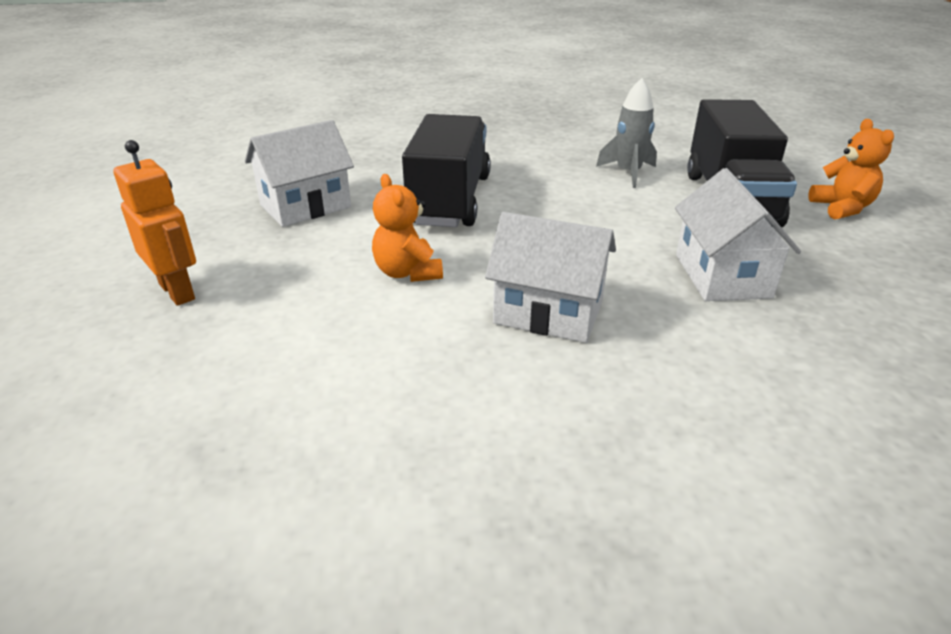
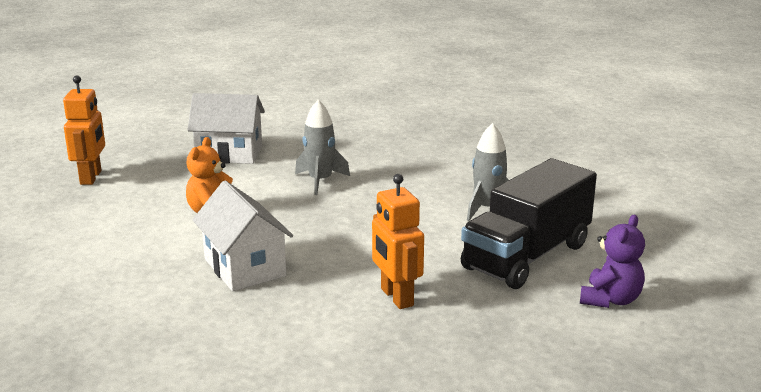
camera: 40 degrees right, 10 degrees down
(450, 200) = (320, 181): black truck -> grey rocket
(722, 276) = (396, 297): white house -> orange robot
(841, 208) = (610, 300): orange teddy bear -> purple teddy bear

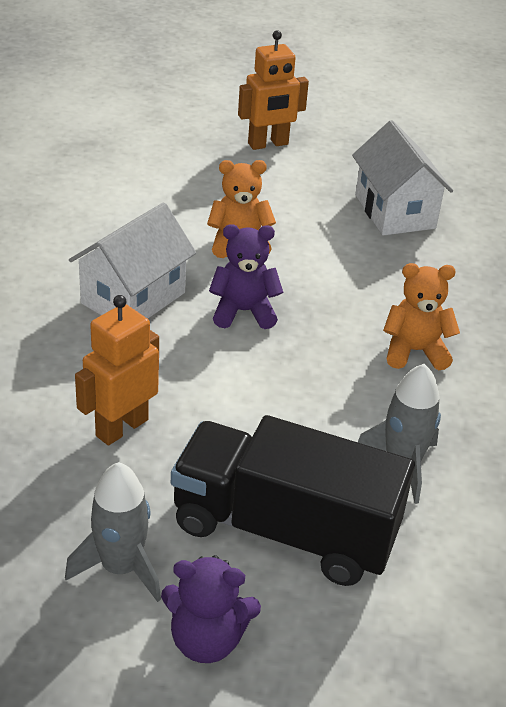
camera: 65 degrees right, 15 degrees up
(298, 228) = (243, 312): none -> purple teddy bear
(320, 181) = (375, 298): grey rocket -> grey rocket (120, 568)
(384, 181) = (414, 351): none -> orange teddy bear

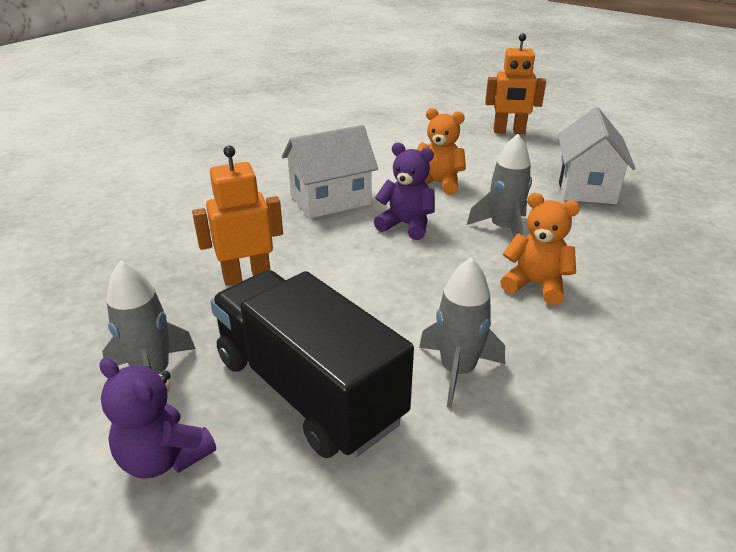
camera: 30 degrees right, 5 degrees down
(345, 290) = (503, 229): none -> grey rocket

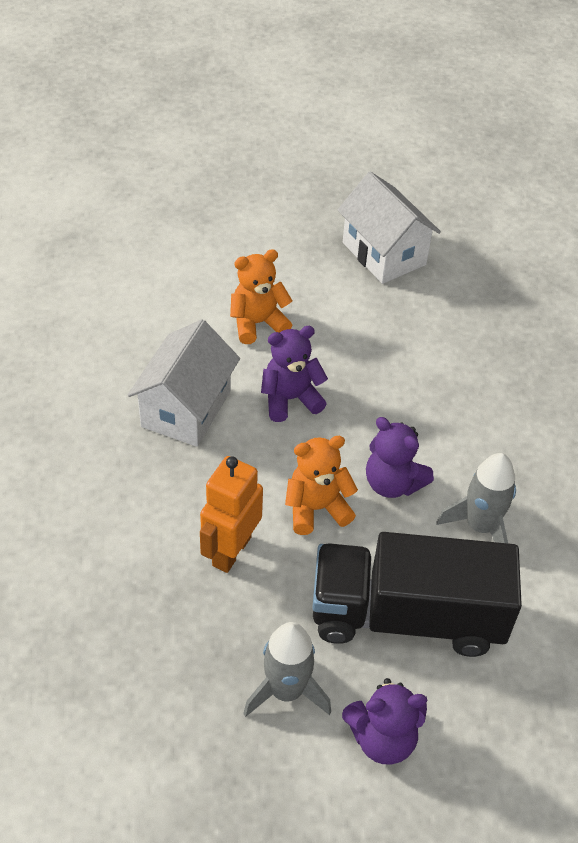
camera: 45 degrees left, 15 degrees up
(417, 303) = (392, 483): none -> purple teddy bear
(503, 229) = (371, 353): grey rocket -> none
(509, 132) = (242, 200): orange robot -> none
(535, 285) = (452, 405): orange teddy bear -> orange teddy bear (316, 508)

